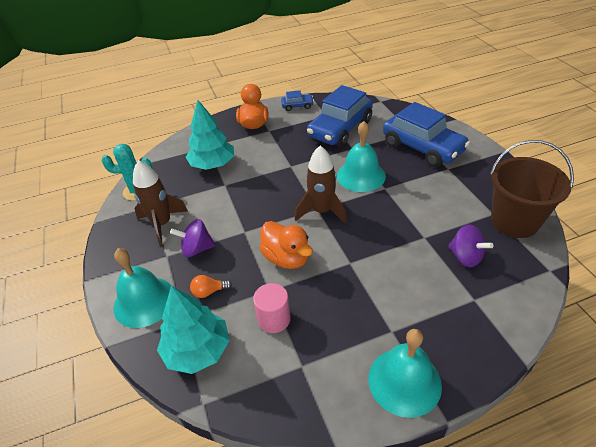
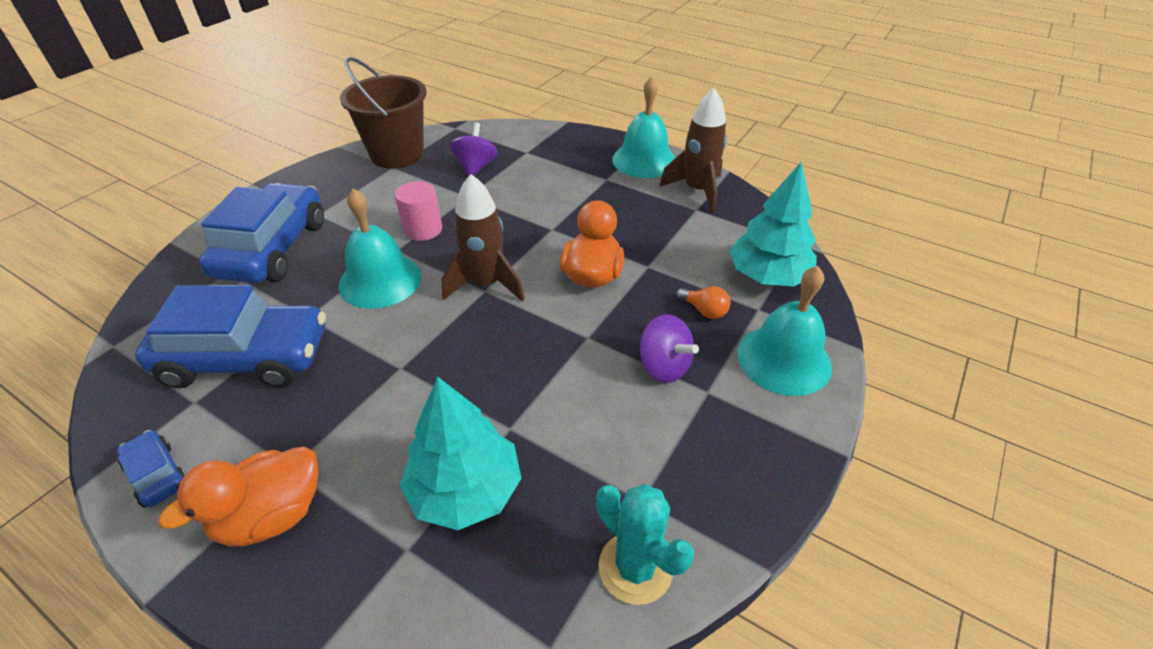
camera: 130 degrees left, 0 degrees up
(162, 224) = (666, 447): brown rocket -> brown rocket (697, 191)
(274, 319) = (675, 245): pink cylinder -> pink cylinder (423, 229)

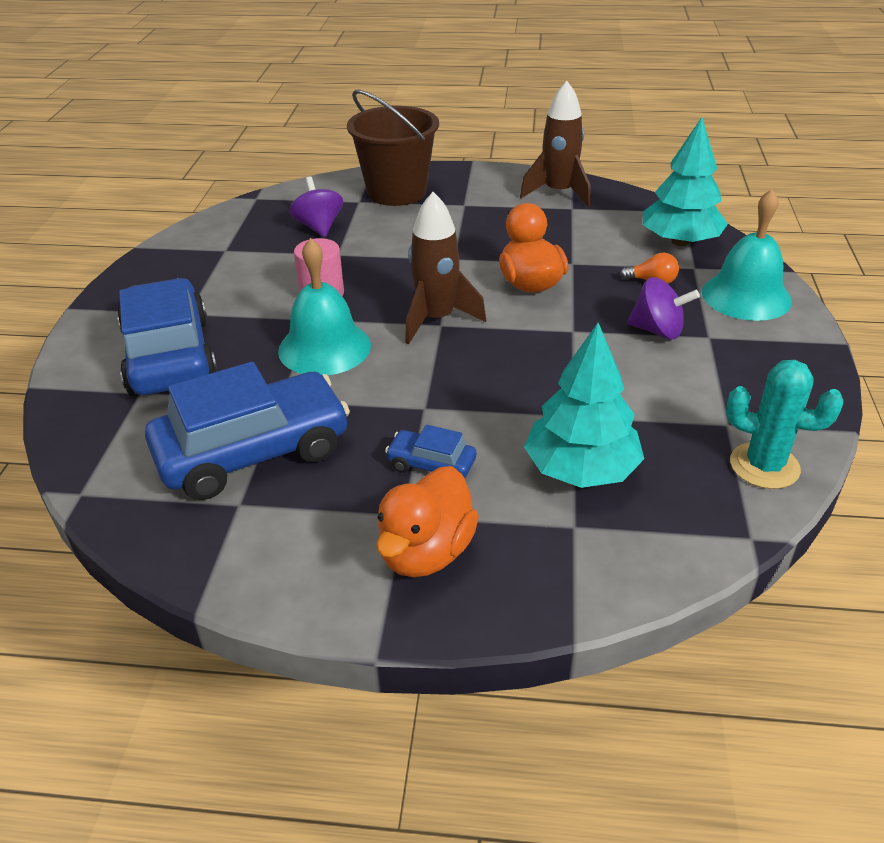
camera: 25 degrees left, 5 degrees down
(157, 475) = (271, 569): blue car -> blue car (431, 465)
(397, 154) = (216, 237): brown bucket -> brown bucket (396, 192)
(644, 160) = (485, 180): turquoise bell -> none

